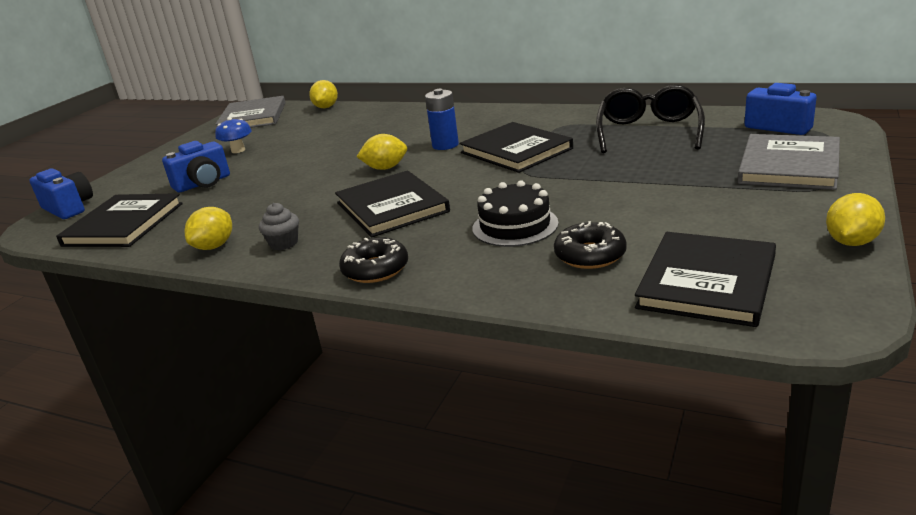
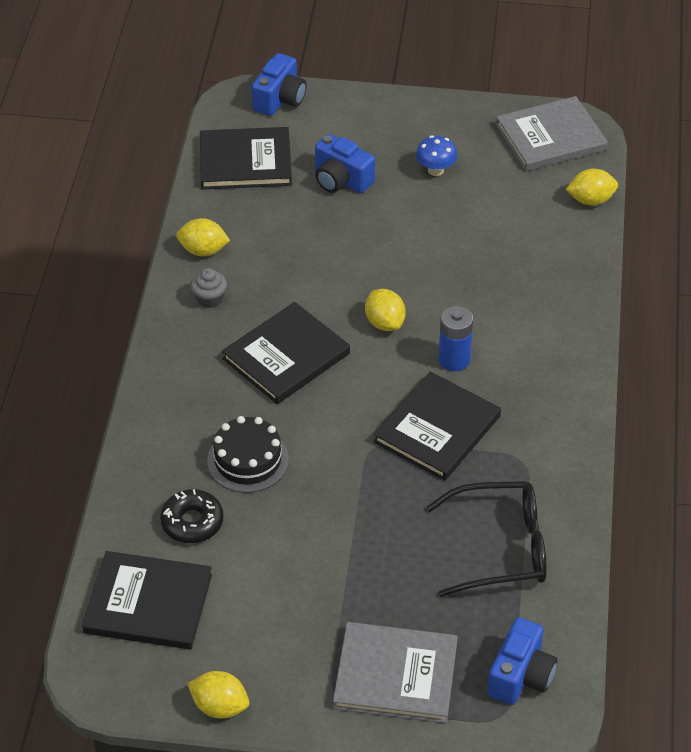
camera: 70 degrees right, 20 degrees up
(375, 269) = (164, 379): black donut -> none

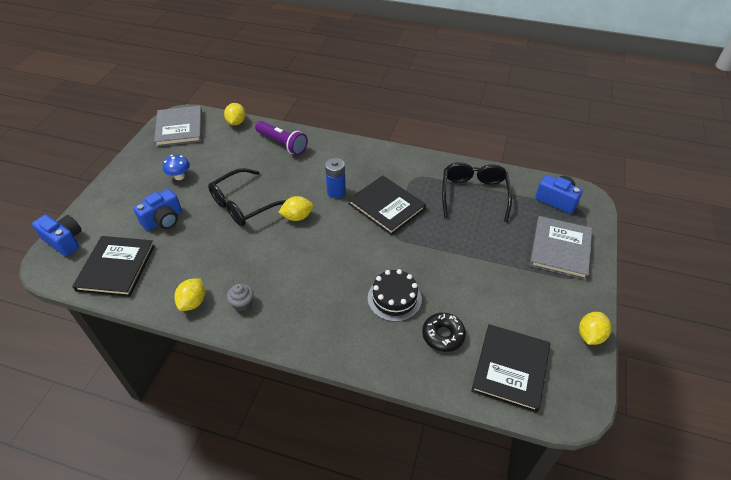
camera: 80 degrees left, 0 degrees up
(286, 356) = (310, 267): black book -> none
(394, 256) = (244, 205): none -> black glasses
(553, 270) = (282, 144): none -> purple flashlight

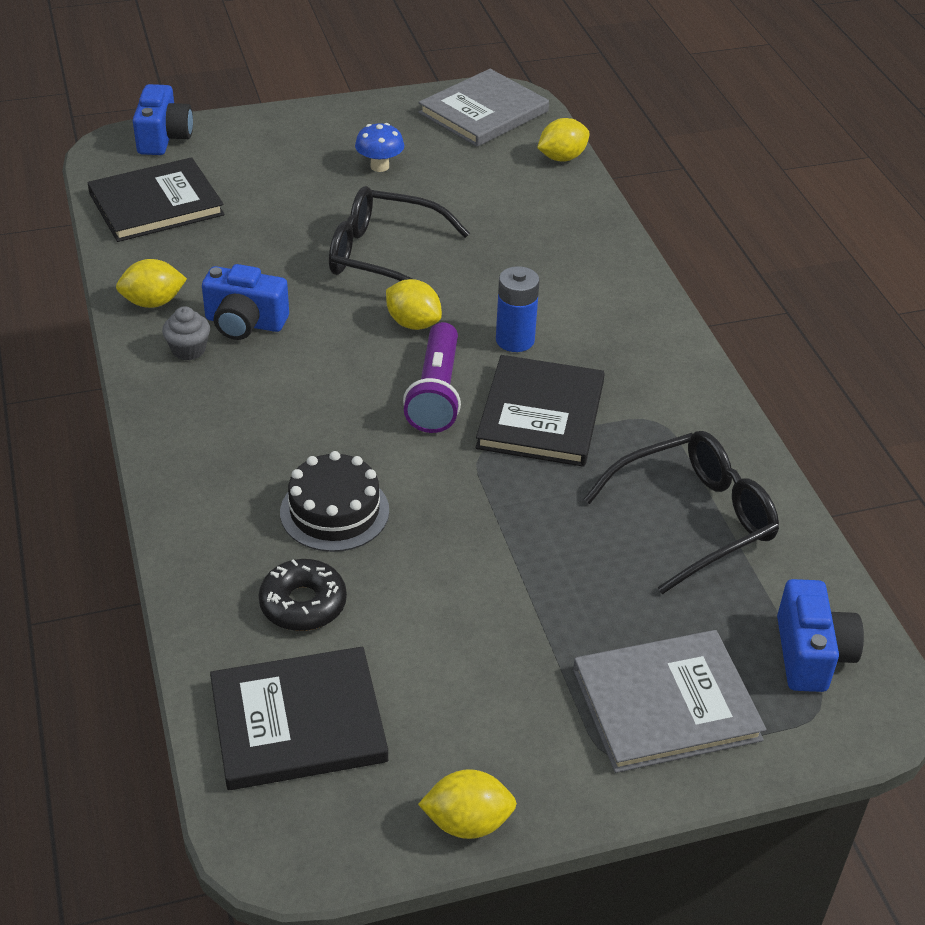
camera: 55 degrees right, 5 degrees down
(163, 220) = (279, 198): blue camera -> blue camera (245, 323)
(282, 144) = (566, 229): purple flashlight -> purple flashlight (436, 393)

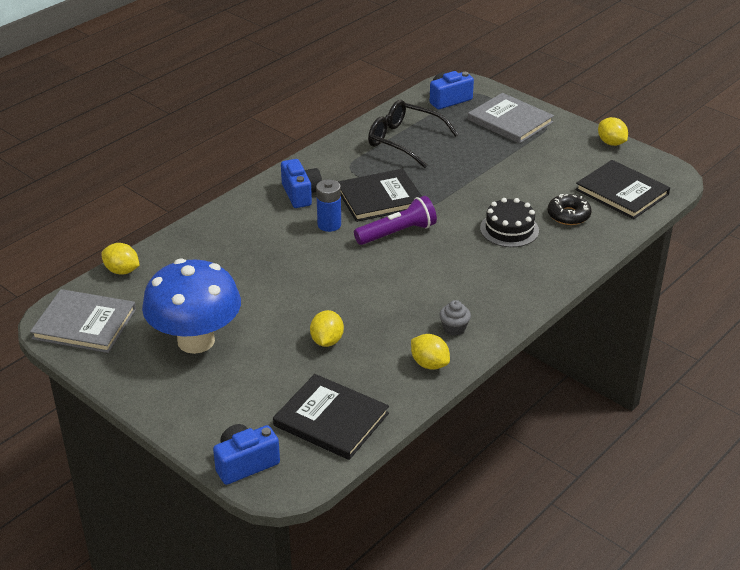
camera: 120 degrees left, 5 degrees down
(245, 323) = (410, 319): blue camera -> blue camera (301, 194)
(379, 166) = (196, 341): blue mushroom -> blue mushroom, size x2.50
(383, 256) = (297, 297): black glasses -> none
(413, 323) = (349, 262): yellow lemon -> yellow lemon (327, 341)

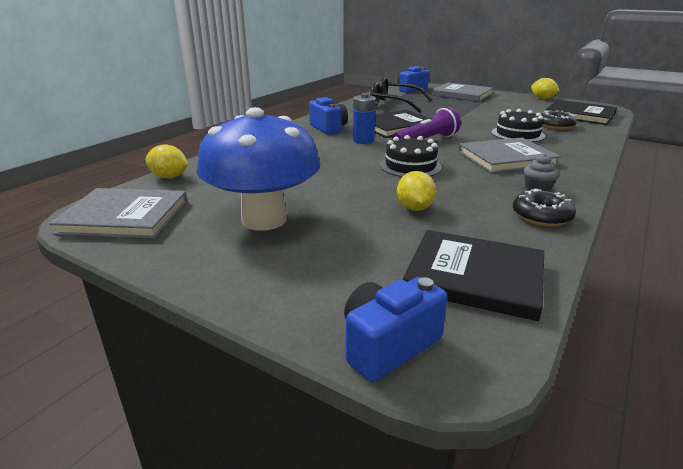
camera: 10 degrees left, 10 degrees down
(355, 278) = (410, 166): none -> black cake
(429, 364) = (541, 216): yellow lemon -> black donut
(461, 275) = (506, 158): none -> grey book

